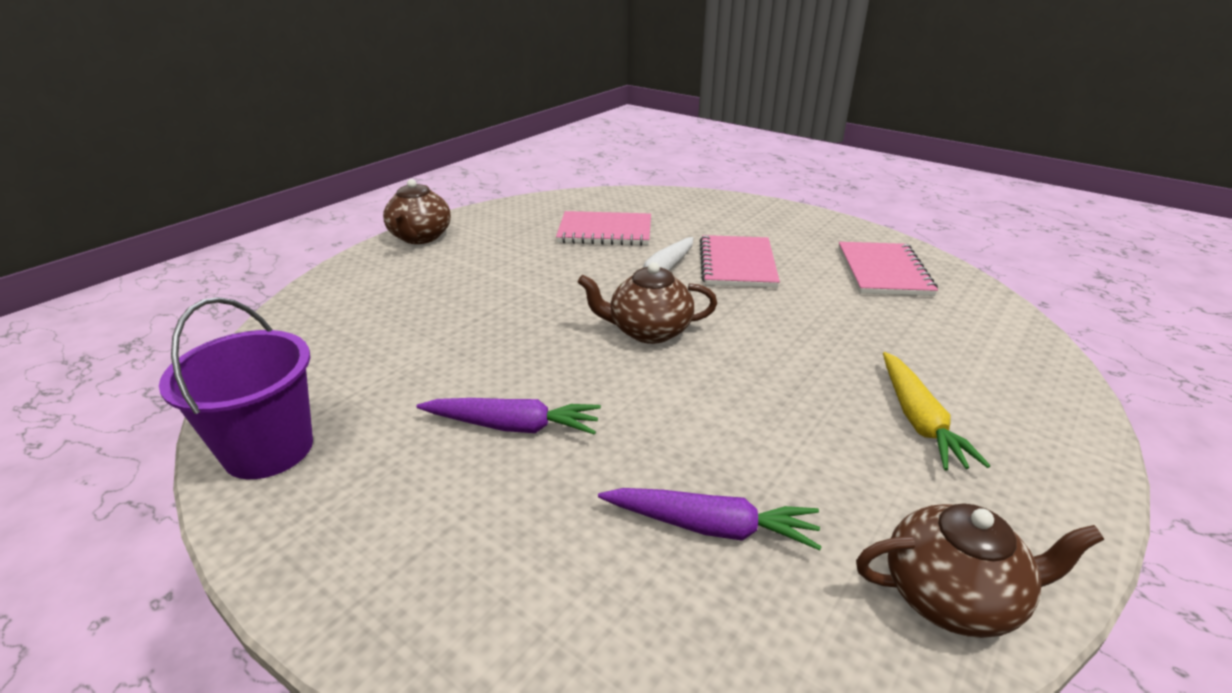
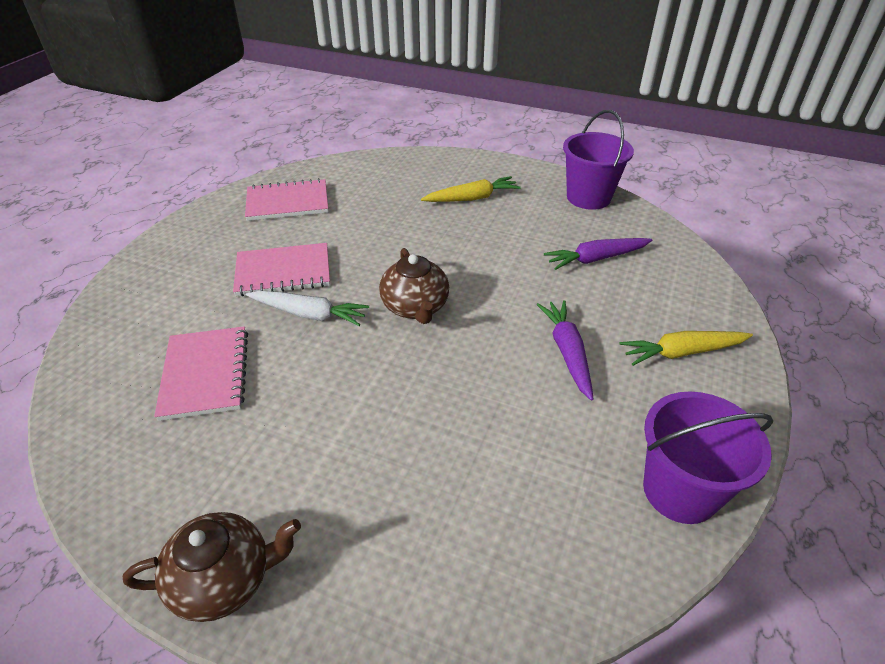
camera: 105 degrees left, 10 degrees up
(439, 547) = (682, 352): none -> yellow carrot
(711, 527) = (596, 259): purple carrot -> purple carrot turned 105 degrees counterclockwise
(952, 596) = (588, 197): brown teapot -> purple bucket

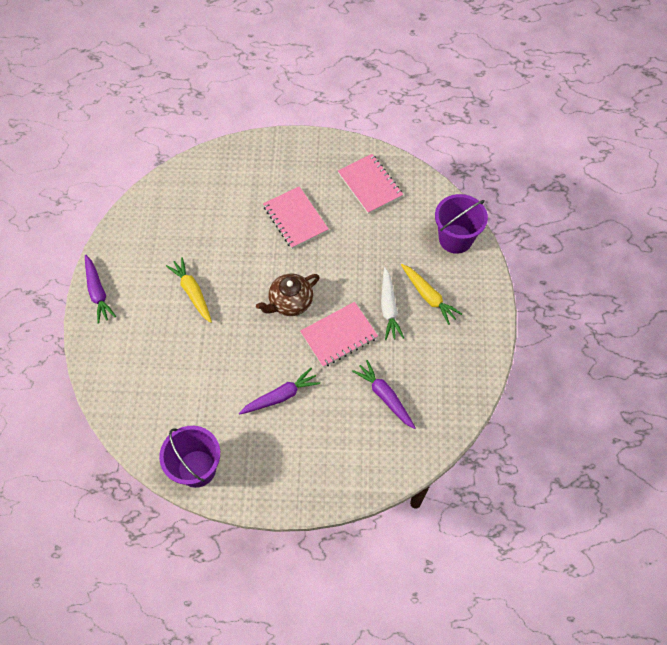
camera: 70 degrees right, 20 degrees up
(205, 374) = (201, 224): pink notebook -> pink notebook (339, 335)
(224, 579) = (98, 292): brown teapot -> purple carrot
(309, 314) = (263, 250): white carrot -> white carrot (389, 308)
(588, 197) = (468, 377): purple bucket -> purple bucket (455, 239)
(682, 352) = (304, 462): yellow carrot -> yellow carrot (192, 292)

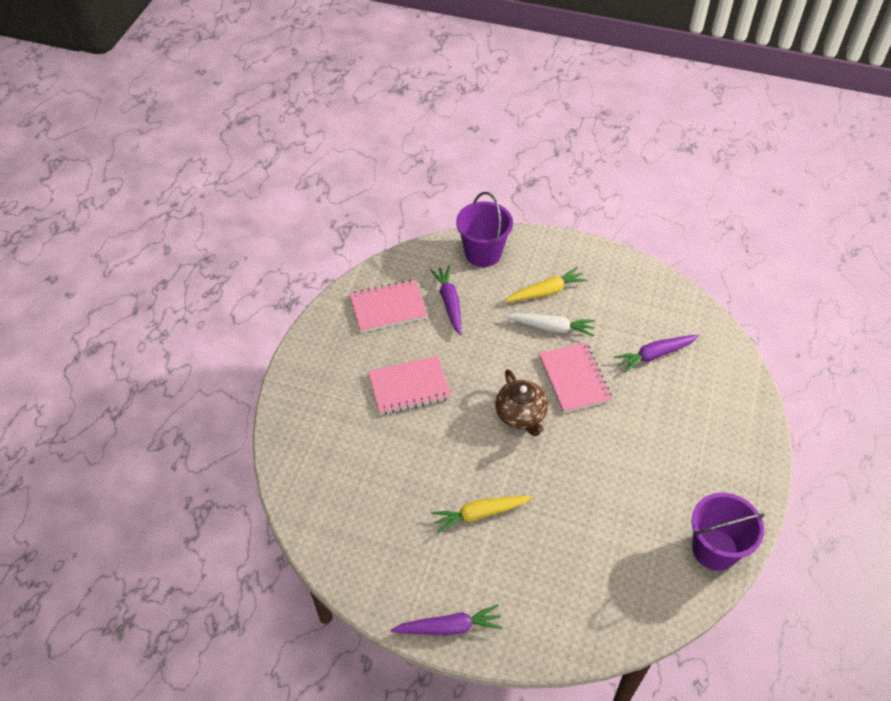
camera: 75 degrees left, 10 degrees down
(280, 396) = (638, 448): purple carrot -> purple carrot (449, 303)

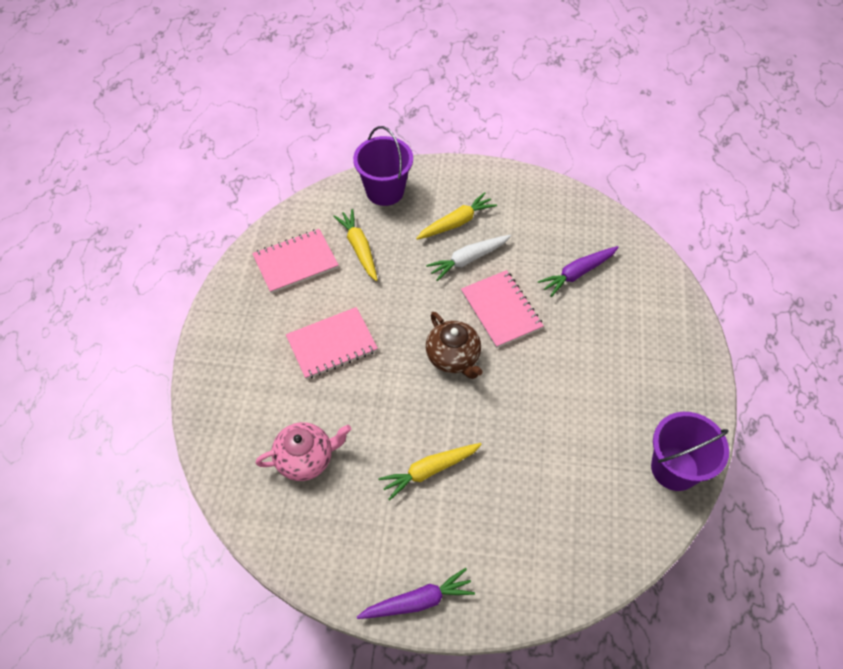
camera: 10 degrees left, 5 degrees up
(368, 485) = (306, 458): none -> pink teapot
(449, 303) = (359, 248): purple carrot -> yellow carrot
(551, 327) = (468, 259): white carrot -> white carrot turned 150 degrees clockwise

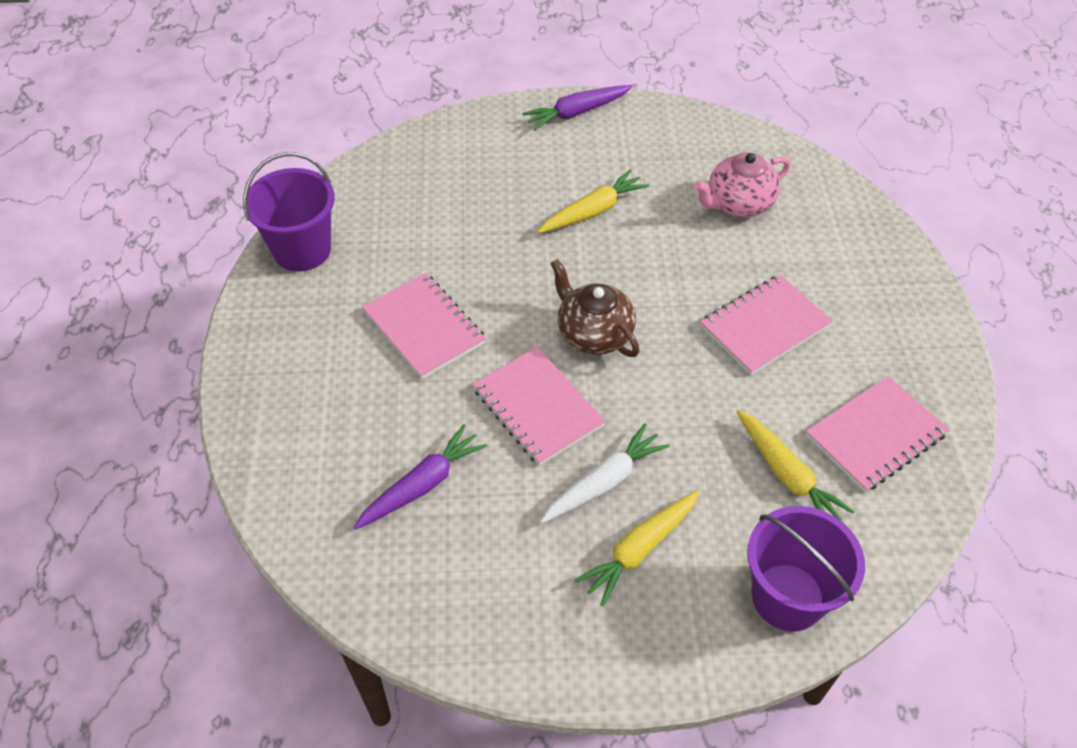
camera: 170 degrees right, 5 degrees down
(575, 381) = (424, 328): none -> pink notebook

